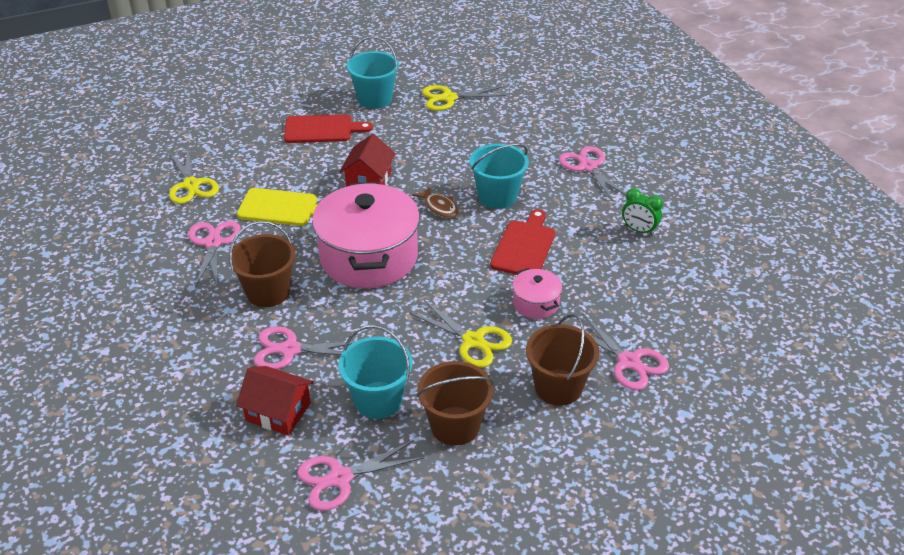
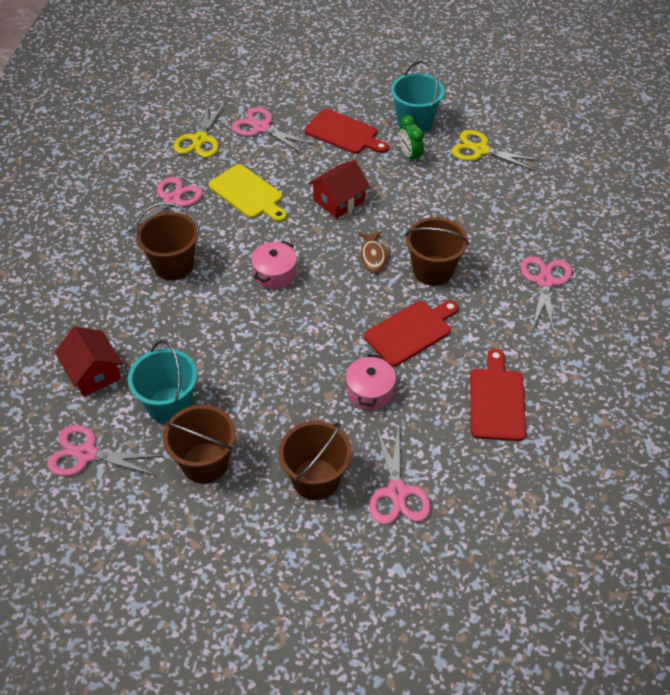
camera: 35 degrees right, 10 degrees up
(290, 350) = (146, 325): pink scissors -> pink scissors (261, 128)
(369, 257) = (275, 274): pink pot -> pink pot, size x0.45
(473, 341) = (287, 396): yellow scissors -> none
(497, 196) = (433, 270): turquoise bucket -> brown bucket
(636, 262) = (497, 400): none -> red cutting board
(639, 230) = (531, 371): green clock -> green clock (409, 156)

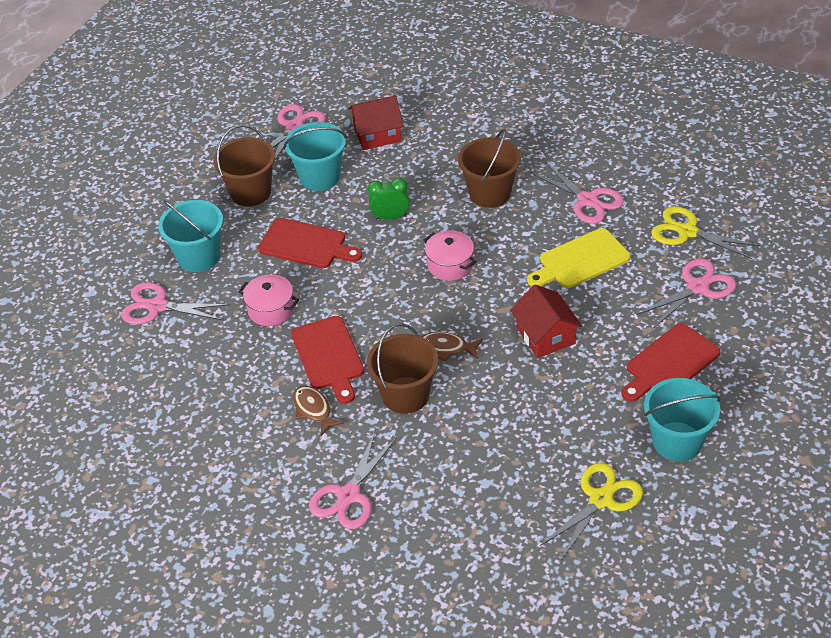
camera: 110 degrees right, 5 degrees down
(315, 479) = (199, 257): brown bucket -> turquoise bucket
(409, 156) = (608, 420): green clock -> green clock (390, 217)
(473, 326) = (313, 410): none -> brown fish
(497, 400) = (213, 403): red cutting board -> red cutting board (306, 245)
(545, 281) = (348, 495): pink scissors -> pink scissors turned 90 degrees clockwise

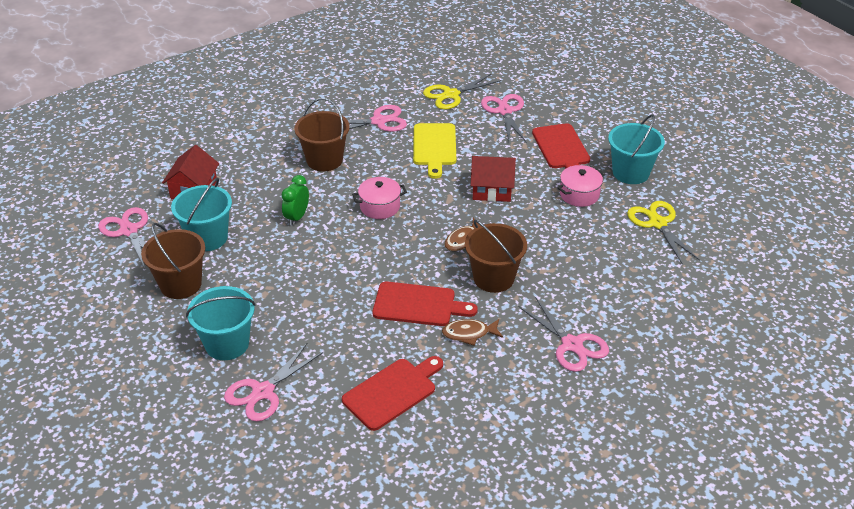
camera: 65 degrees left, 5 degrees down
(271, 309) = (335, 320): pink pot -> pink pot (579, 195)
(306, 245) = (280, 274): red cutting board -> red cutting board (392, 392)

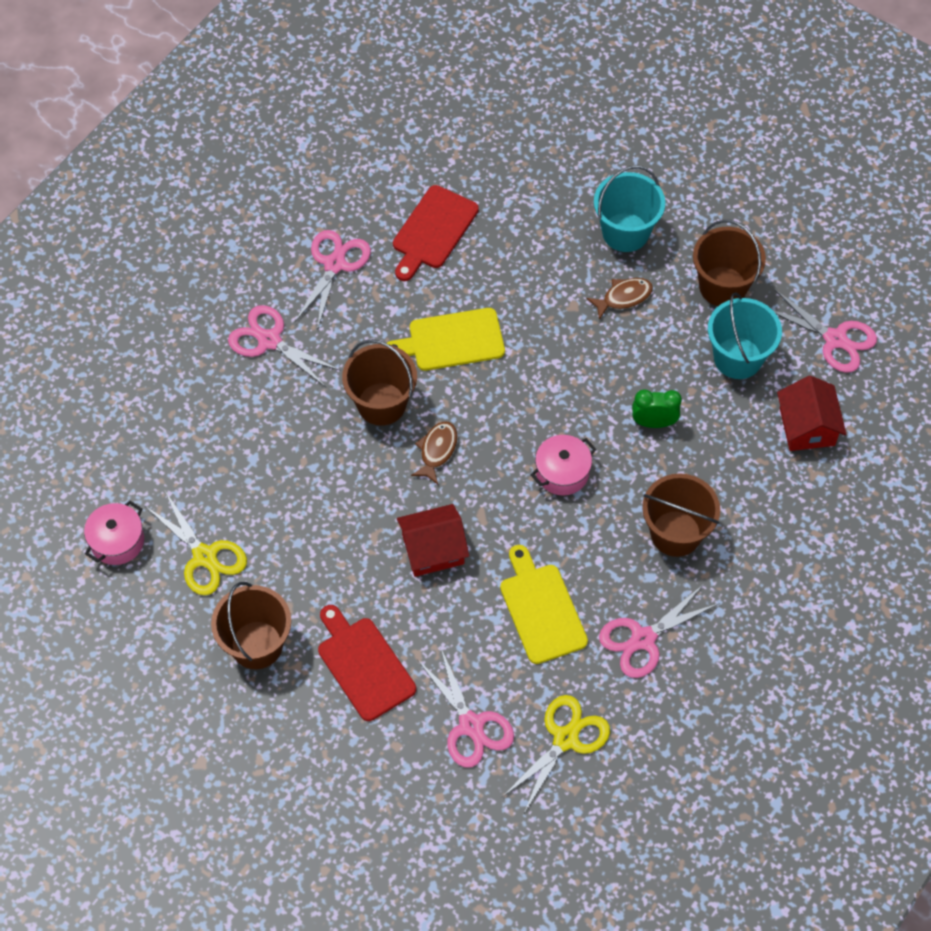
camera: 160 degrees right, 20 degrees up
(263, 392) = (557, 193): pink scissors -> pink scissors (334, 264)
(297, 217) = (653, 422): green clock -> green clock turned 90 degrees counterclockwise
(418, 305) = (451, 340): red cutting board -> yellow cutting board
(469, 334) = (382, 321): brown fish -> brown fish (623, 297)
(579, 195) = (316, 577): pink pot -> pink pot (117, 541)
(630, 173) = (256, 645): turquoise bucket -> brown bucket

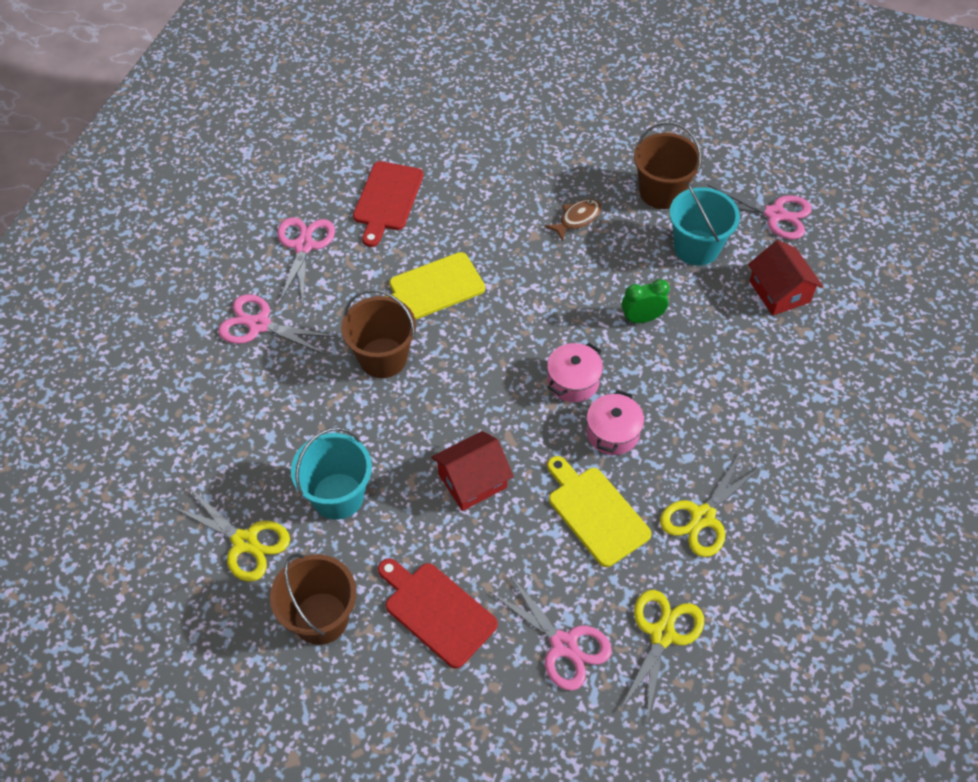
camera: 15 degrees left, 5 degrees down
(117, 541) = (150, 548): pink pot -> pink pot (612, 433)
(437, 450) = (448, 388): brown fish -> none
(625, 232) = (560, 166): turquoise bucket -> turquoise bucket (338, 496)
(643, 639) = (702, 517): pink scissors -> yellow scissors
(675, 533) = (697, 411): brown bucket -> none

